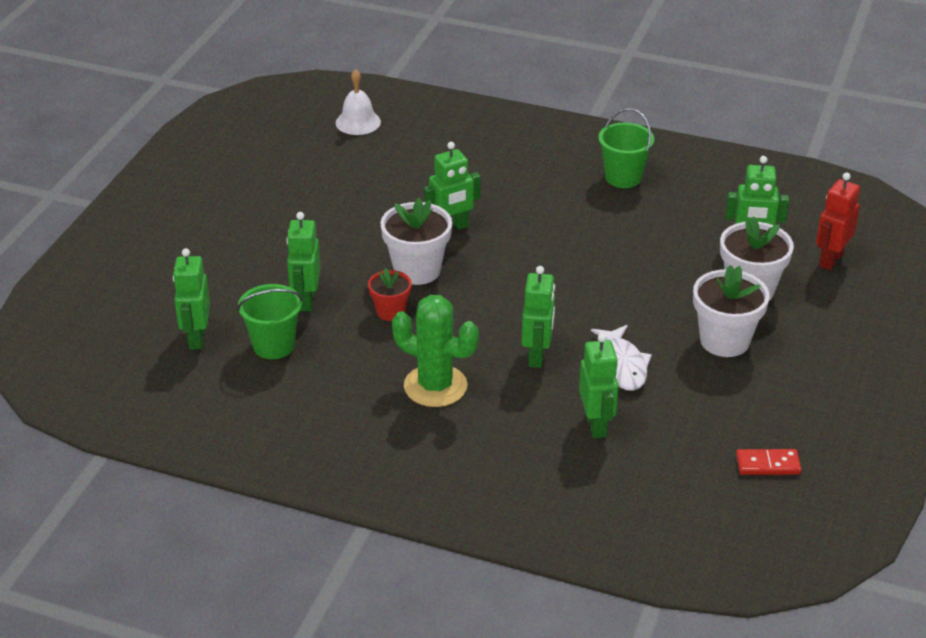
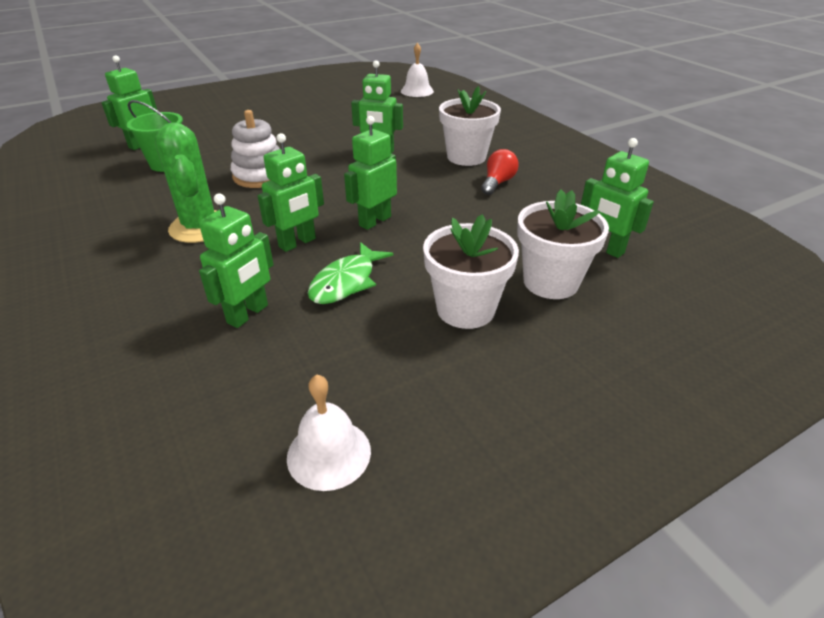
camera: 40 degrees right, 0 degrees up
(306, 300) = (229, 151): green robot -> green robot (374, 221)
(390, 311) = (260, 176): red flower pot -> white stacking toy
(417, 270) = (317, 163): white flower pot -> white flower pot (466, 157)
(602, 215) = (497, 183): none -> red light bulb
(622, 365) = (346, 282): white fish -> green fish
(623, 177) = (550, 168): green bucket -> none
(768, 464) = (329, 453): red domino -> white bell
(830, 260) = (675, 295): red robot -> none

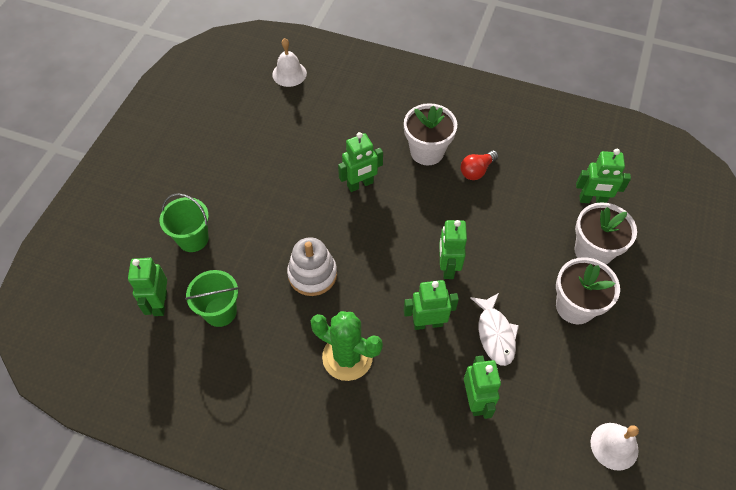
camera: 40 degrees left, 20 degrees up
(218, 129) = (193, 239): none -> green bucket
(297, 243) = (427, 323): green robot -> green robot turned 105 degrees counterclockwise
(346, 282) = (495, 334): green fish -> white fish
(497, 183) = (476, 171): red light bulb -> red light bulb turned 120 degrees counterclockwise

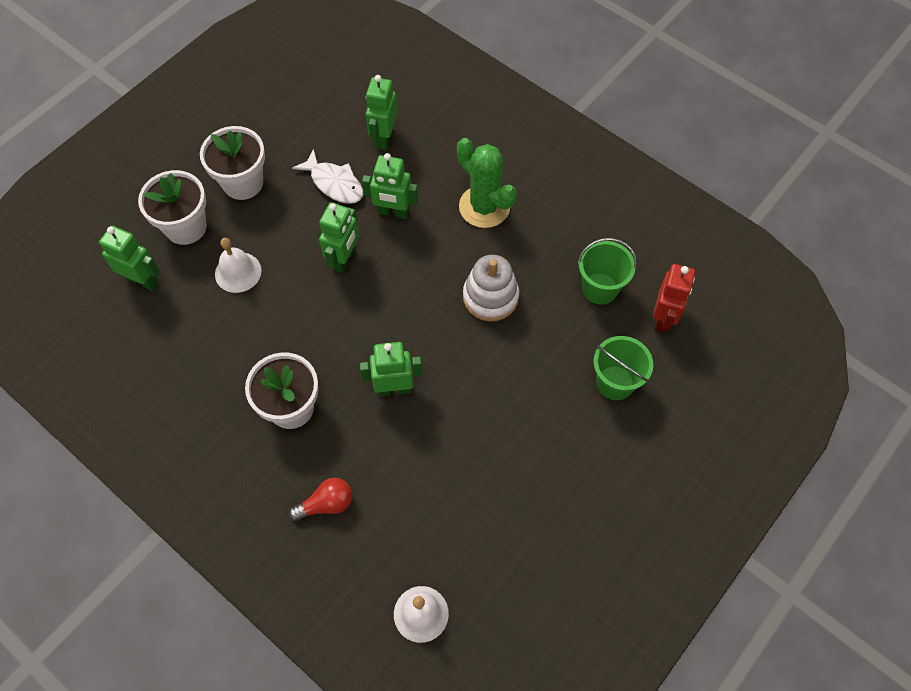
camera: 160 degrees left, 5 degrees up
(160, 303) = (663, 318): green robot -> red robot
(476, 171) = (246, 360): red light bulb -> red light bulb (326, 504)
(495, 334) = (334, 183): white fish -> white fish turned 120 degrees clockwise
(614, 446) = (289, 74): white bell -> white bell (238, 272)

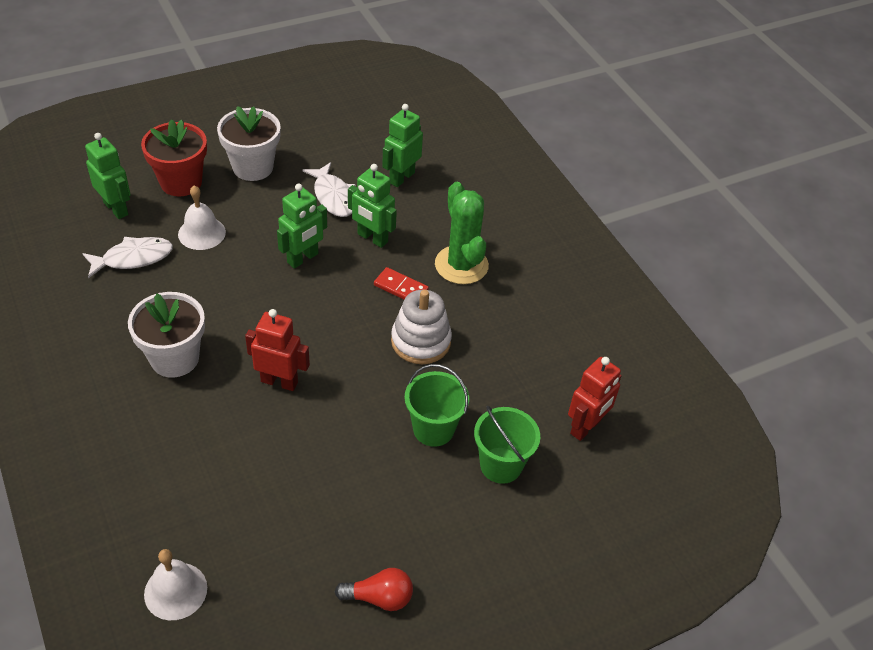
camera: 20 degrees right, 15 degrees down
(186, 227) = (181, 182): white flower pot -> red flower pot
(191, 325) = (133, 258): none -> white fish
(326, 504) = (152, 453): red light bulb -> red light bulb (379, 597)
(394, 389) = (279, 381): green robot -> red robot
(445, 252) = (400, 288): none -> red domino
(600, 288) = (534, 376): green bucket -> green bucket (433, 429)

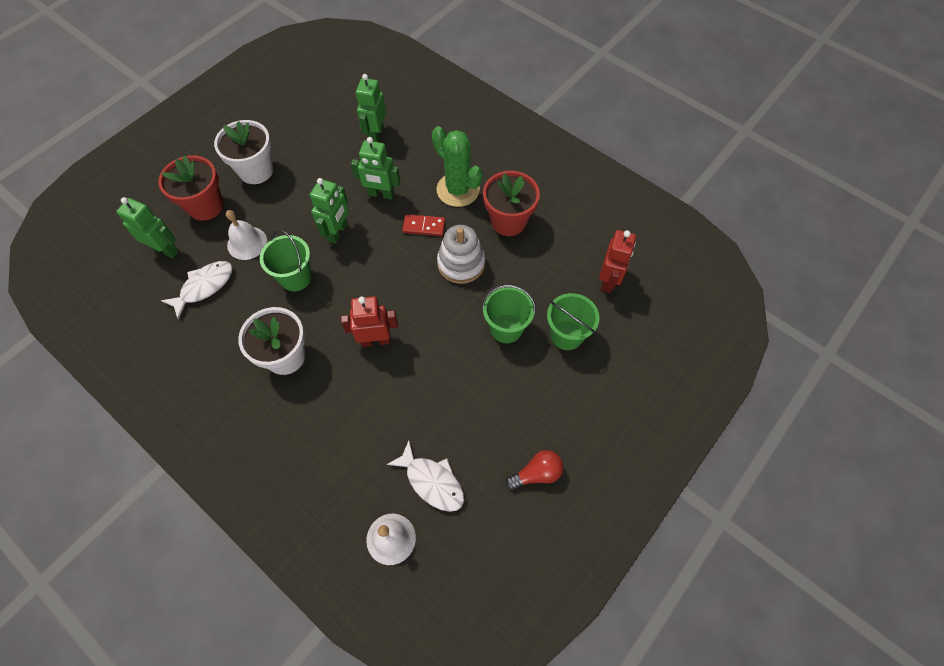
camera: 20 degrees left, 15 degrees up
(232, 286) = (296, 277): none -> green bucket
(333, 196) = (332, 171): white fish -> white fish (432, 481)
(501, 319) = (508, 221): none -> red flower pot

